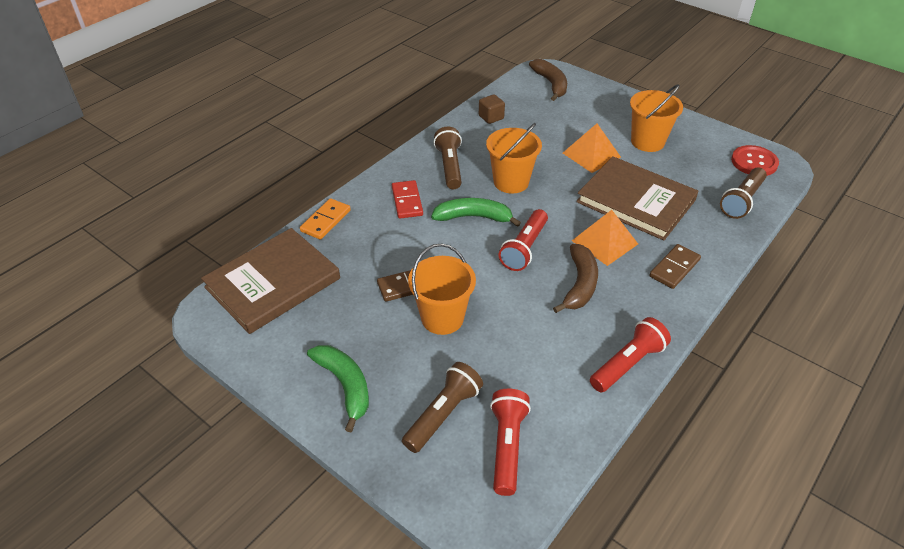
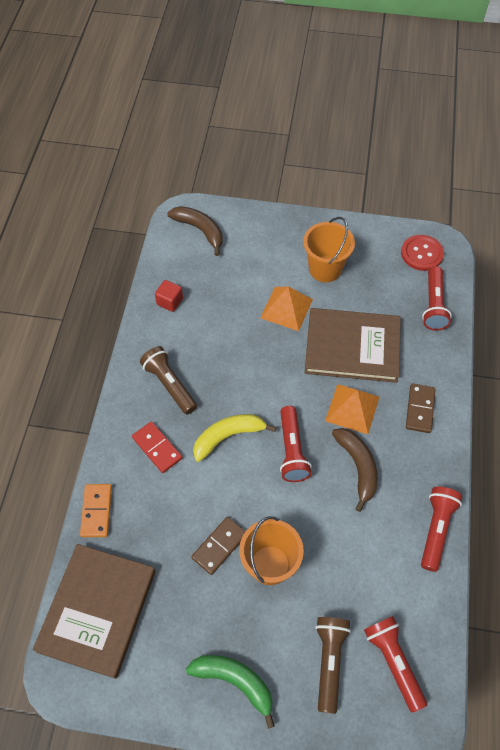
camera: 30 degrees left, 15 degrees up
(473, 217) = (228, 436): green banana -> yellow banana
(491, 117) = (170, 301): brown cube -> red cube
(511, 182) = (236, 377): orange bucket -> none
(741, 201) = (433, 305): brown flashlight -> red flashlight

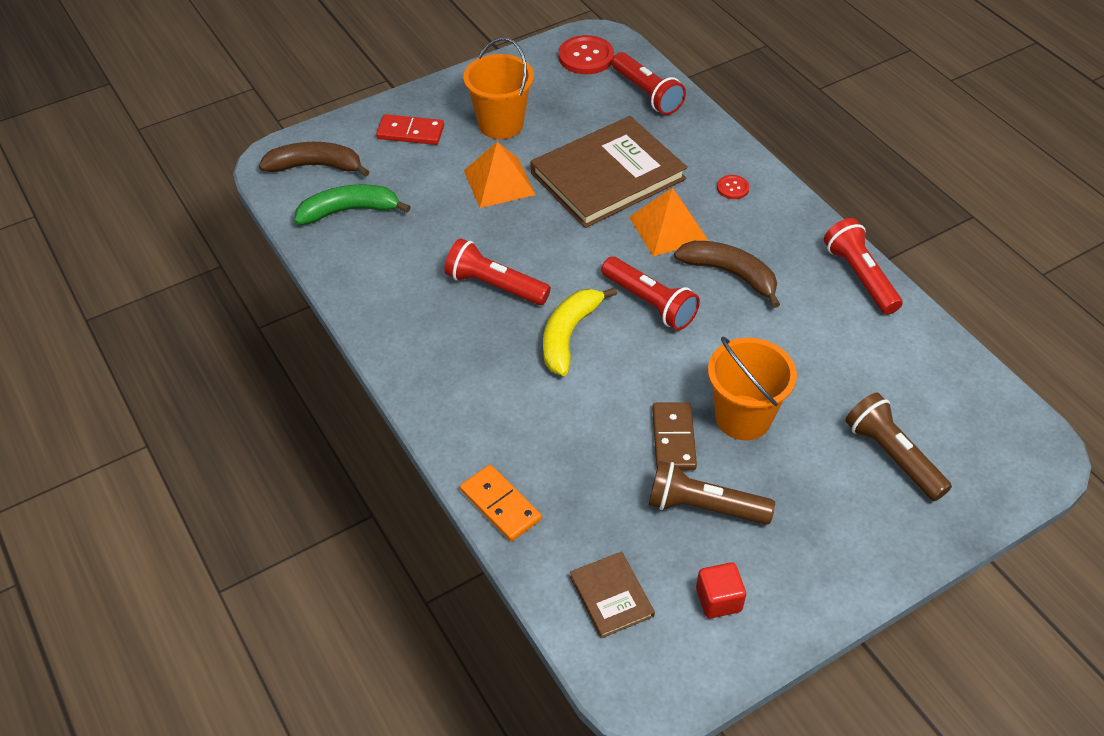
camera: 40 degrees left, 10 degrees down
(97, 610) = (611, 596): brown book -> brown book, size x0.46
(157, 448) = (501, 398): red domino -> red domino (410, 132)
(169, 384) = (447, 330): brown flashlight -> brown flashlight (703, 507)
(170, 301) = (356, 253): red cube -> red cube (718, 600)
(235, 681) = (826, 544): green banana -> green banana (349, 211)
(393, 662) = (947, 411): red flashlight -> red flashlight (494, 286)
(420, 409) = (732, 188): brown domino -> red button

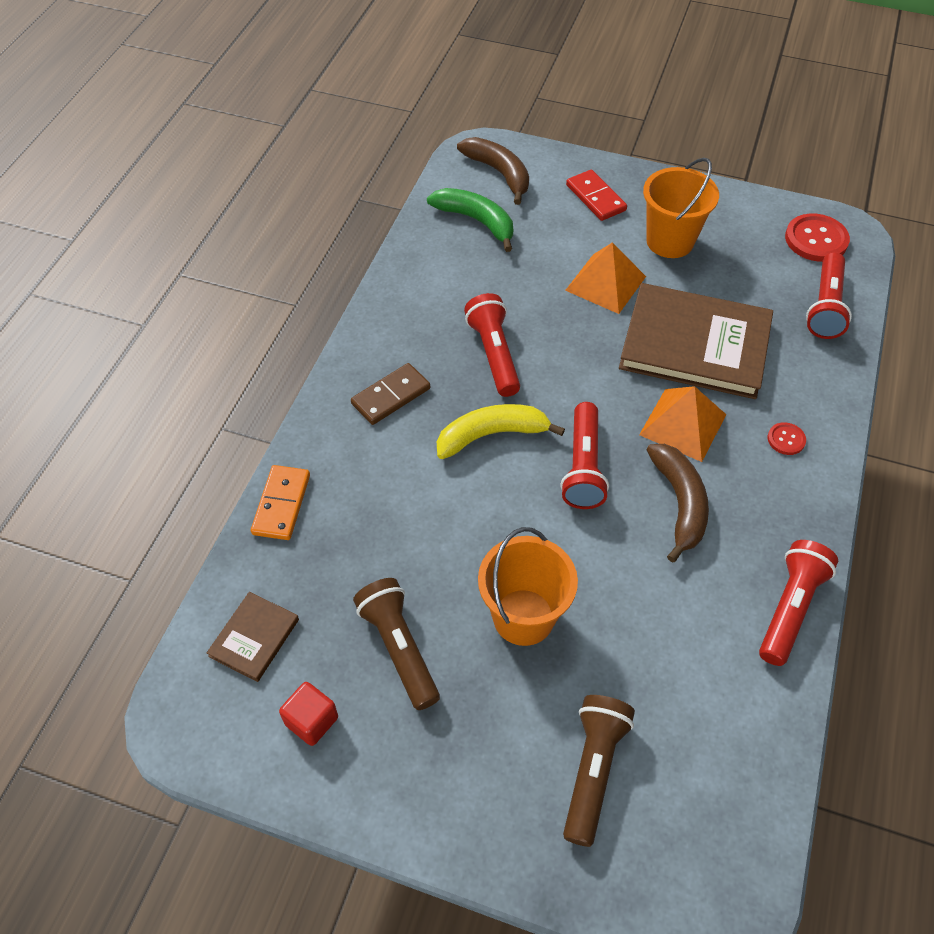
camera: 50 degrees right, 5 degrees up
(673, 438) = (452, 579): brown domino -> brown domino (391, 396)

